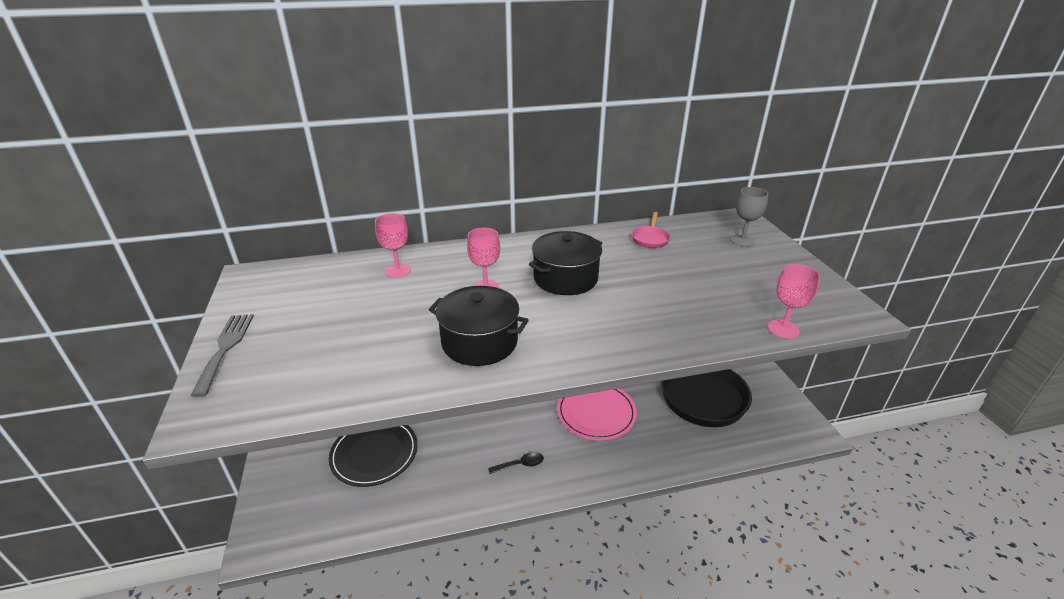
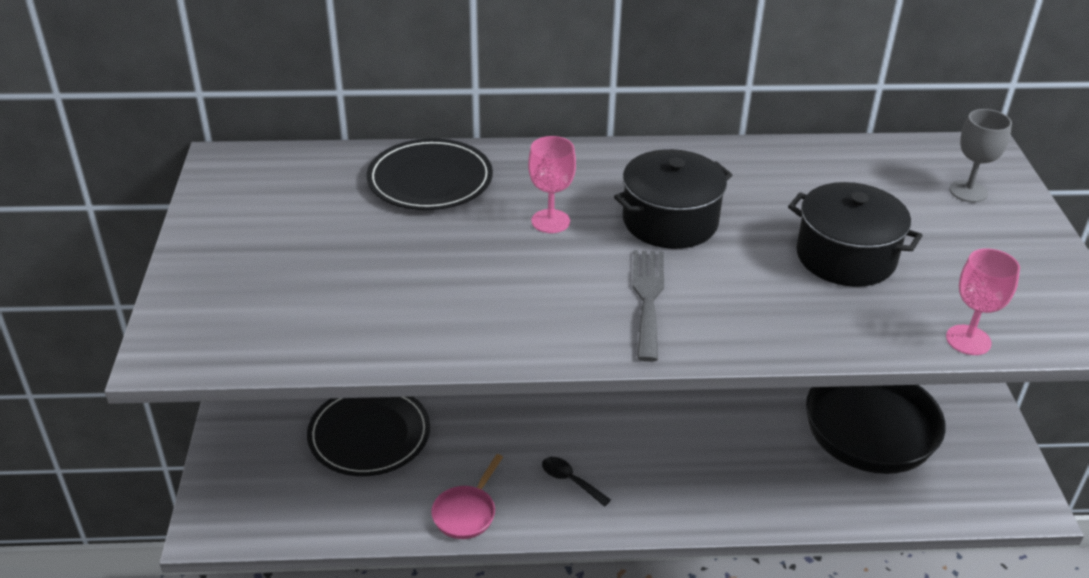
camera: 10 degrees right, 5 degrees up
(225, 348) = (195, 265): grey fork -> grey fork (648, 298)
(398, 271) = (430, 180): pink goblet -> black plate
(479, 342) = (526, 301): black pot -> black pot (845, 257)
(520, 465) = (570, 481): black spoon -> black spoon turned 135 degrees counterclockwise
(596, 413) = (698, 425): pink plate -> none
(650, 239) = (820, 171): pink pan -> pink pan (466, 512)

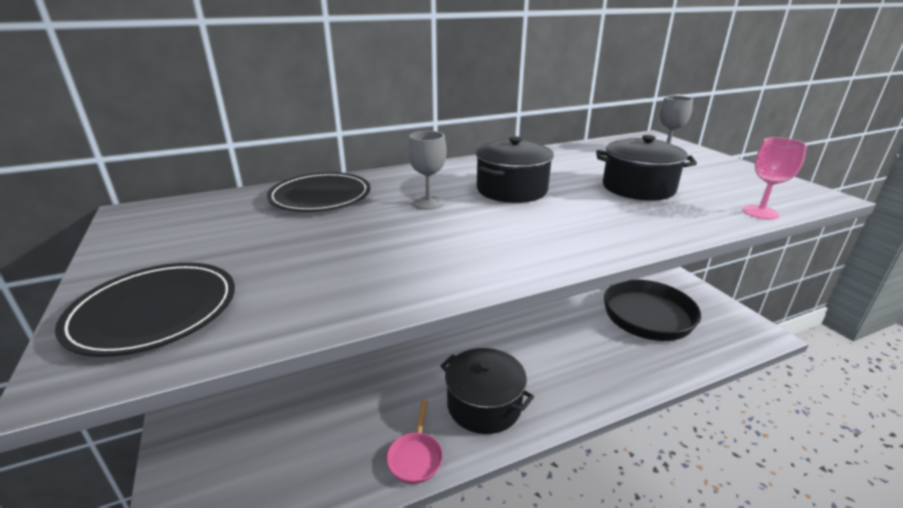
camera: 20 degrees left, 10 degrees down
(369, 435) = (308, 416): black plate -> black plate (154, 311)
(550, 221) = (428, 203): pink goblet -> grey goblet
(570, 481) = (484, 405): black spoon -> black pot
(648, 298) = (536, 231): grey fork -> none

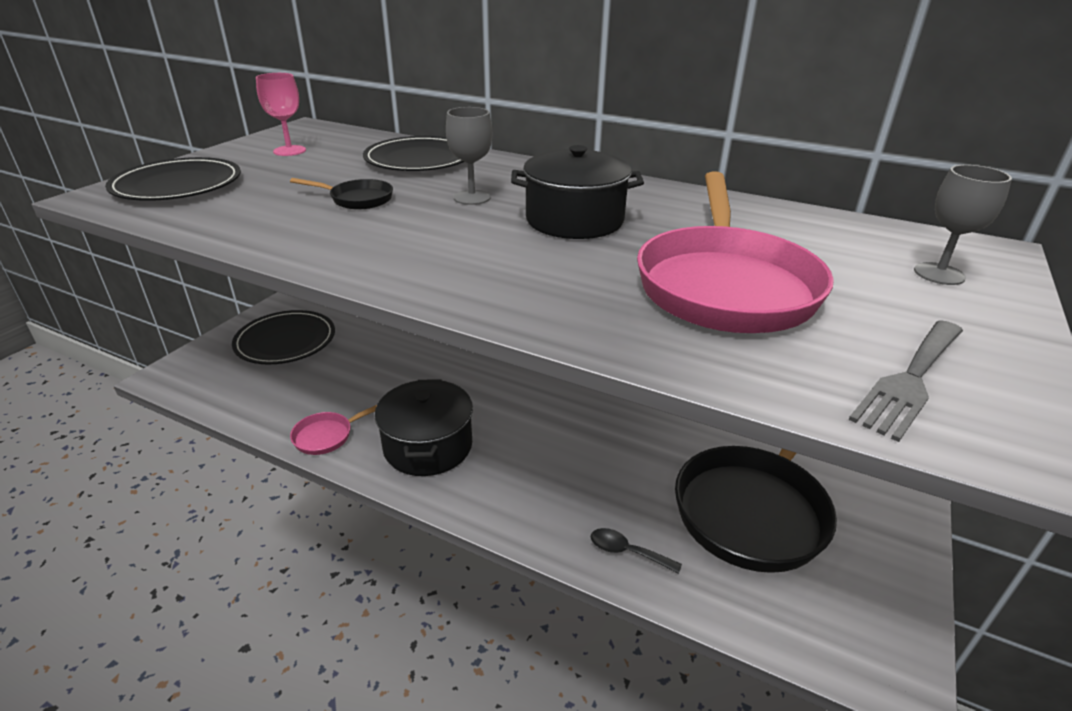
camera: 50 degrees right, 5 degrees up
(243, 430) = (285, 341): none -> black plate
(362, 238) = (357, 199): none -> black pan
(638, 188) = (724, 284): black pot -> pink pan
(647, 368) = (627, 552): none -> black spoon
(757, 191) = (910, 380): none -> grey fork
(760, 212) = (804, 394): pink goblet -> pink goblet (289, 151)

